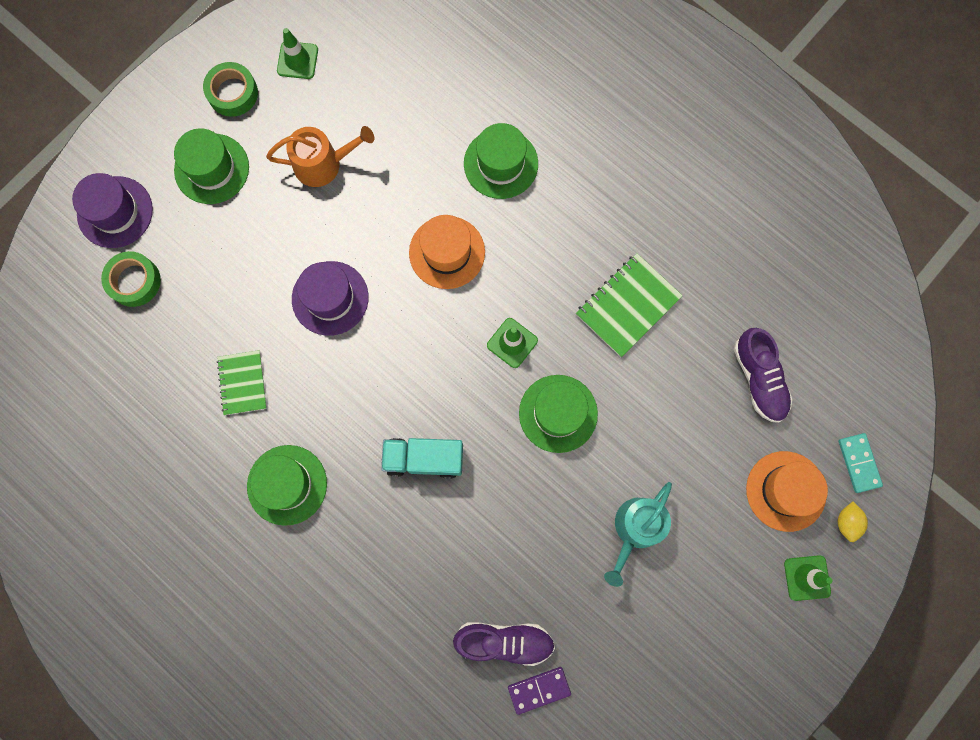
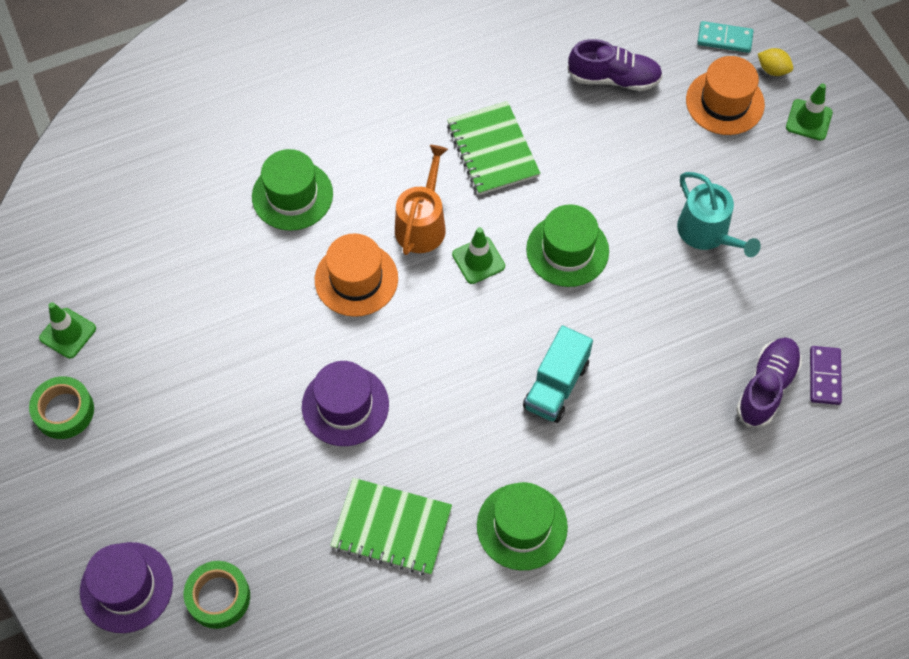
camera: 65 degrees left, 15 degrees down
(212, 169) = (137, 466): green hat -> none
(242, 383) = (391, 528): green notebook -> green notebook, size x1.51
(323, 164) = (197, 354): orange watering can -> orange watering can (422, 224)

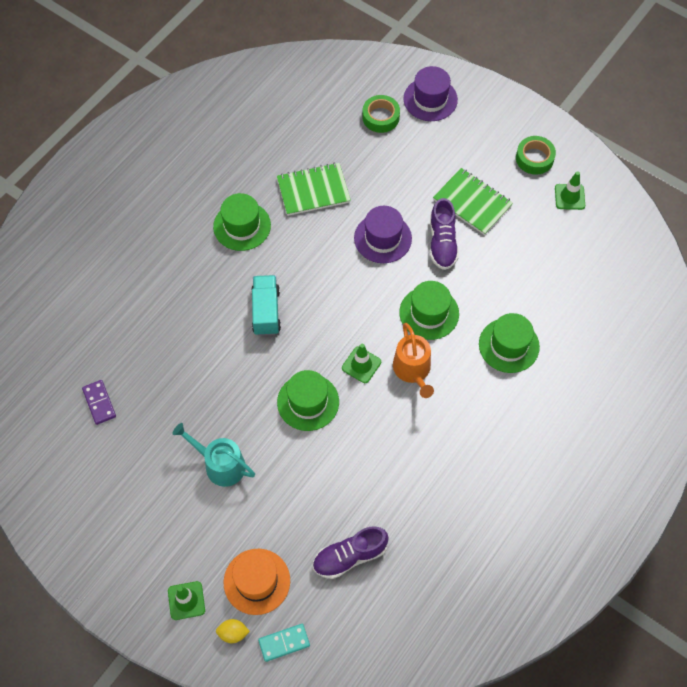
camera: 150 degrees right, 0 degrees up
(356, 279) = (429, 313): orange hat -> green hat
(492, 150) = (401, 449): green notebook -> green notebook (472, 202)
(766, 387) = (134, 377): purple shoe -> purple shoe (442, 243)

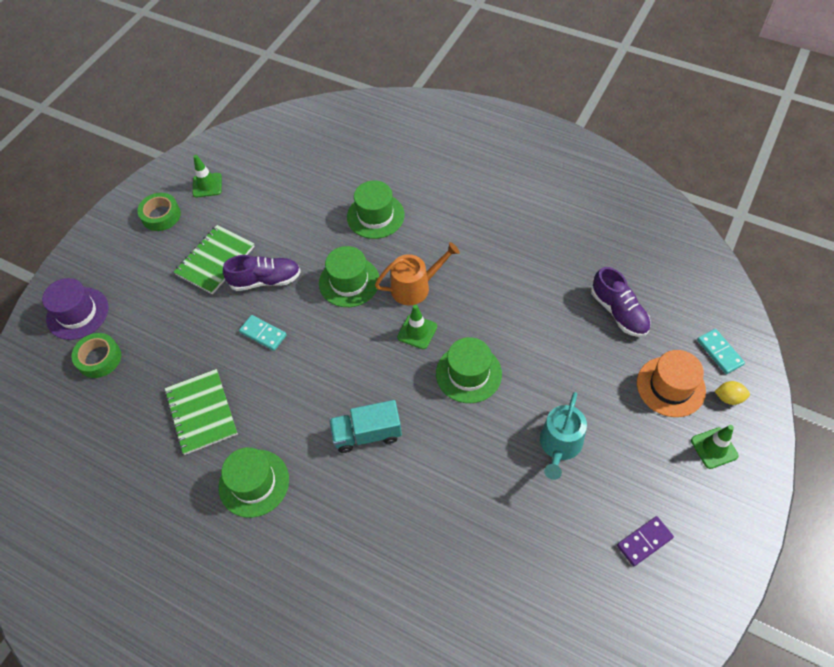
camera: 95 degrees left, 5 degrees down
(99, 403) = (518, 601): purple domino -> purple domino (644, 541)
(233, 633) = (728, 398): yellow lemon -> yellow lemon turned 75 degrees counterclockwise
(382, 238) = (263, 334): purple hat -> turquoise domino

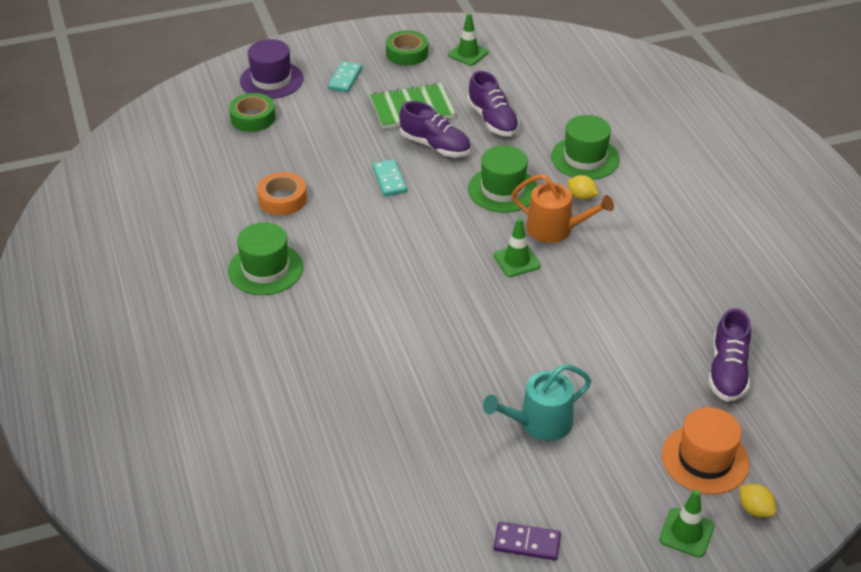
camera: 40 degrees right, 15 degrees down
(201, 412) = (282, 199): green notebook -> orange tape
(283, 229) = (492, 120): none -> purple shoe
(367, 434) = (388, 299): turquoise truck -> none
(405, 248) = (581, 197): none -> yellow lemon
(468, 373) = (524, 318): green hat -> none
(719, 352) = (794, 471): turquoise domino -> turquoise domino (345, 79)

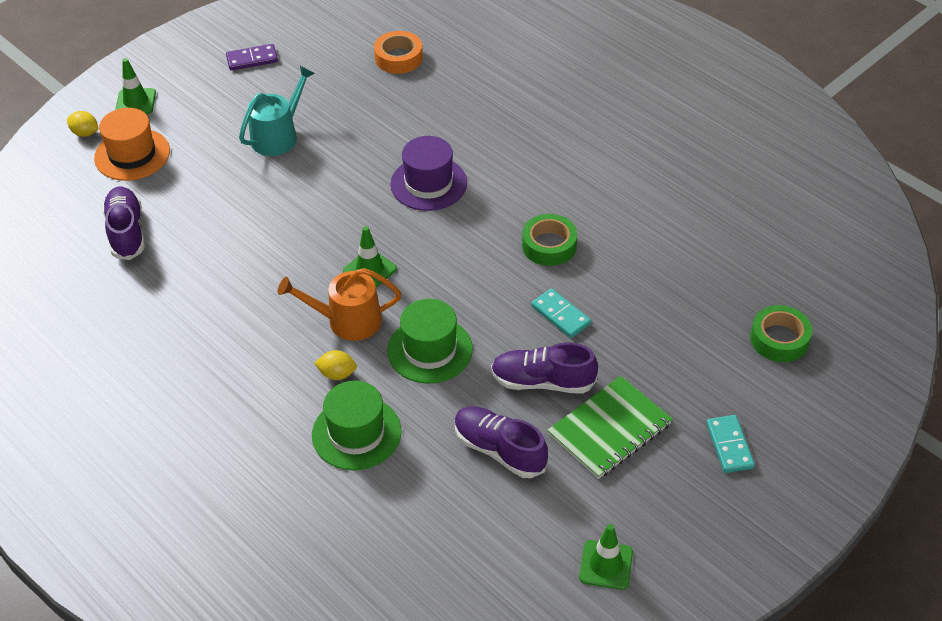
camera: 155 degrees right, 5 degrees up
(265, 269) = (601, 176): green hat -> none
(271, 80) = (815, 406): purple hat -> purple hat (428, 183)
(282, 199) = (650, 250): orange tape -> orange tape (398, 58)
(407, 53) = (688, 529): green tape -> green tape (549, 245)

